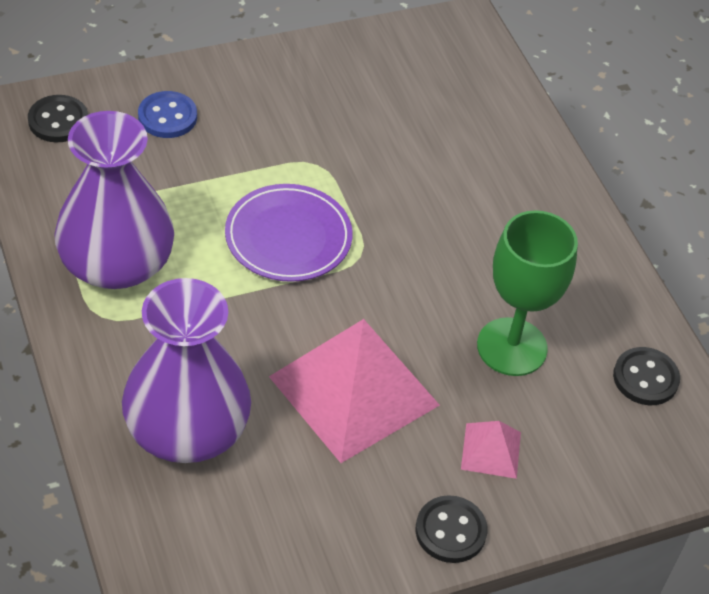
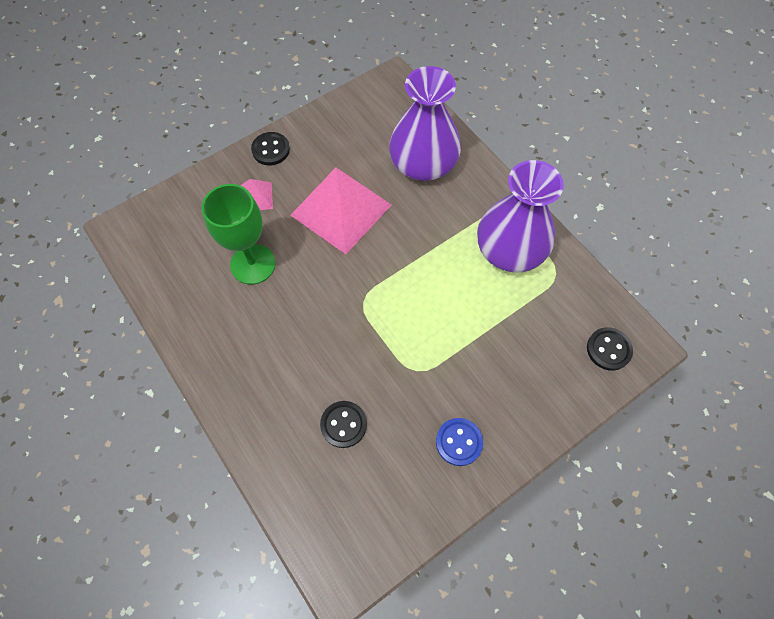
camera: 170 degrees right, 15 degrees up
(167, 117) = (538, 379): blue button -> blue button (459, 442)
(288, 237) = (414, 301): purple plate -> none
(645, 378) = (167, 267): black button -> black button (343, 424)

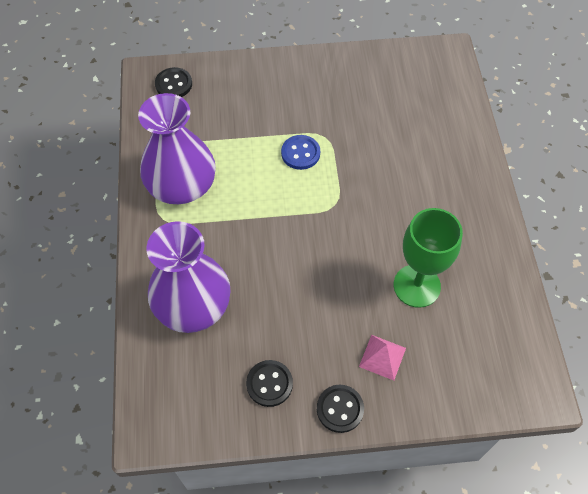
camera: 150 degrees left, 5 degrees down
(341, 210) = (304, 297): pink pyramid -> none
(343, 424) = (401, 128): black button -> black button (269, 384)
(459, 442) = (324, 82): blue button -> blue button (300, 153)

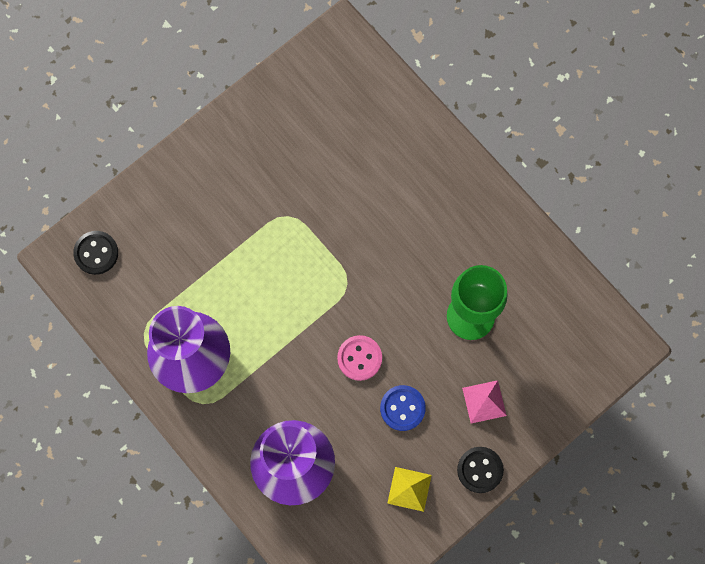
camera: 35 degrees left, 15 degrees up
(269, 384) = (409, 489): black button -> yellow pyramid
(300, 153) = (278, 249): blue button -> blue button (402, 408)
(304, 261) = (359, 358): none -> pink button

